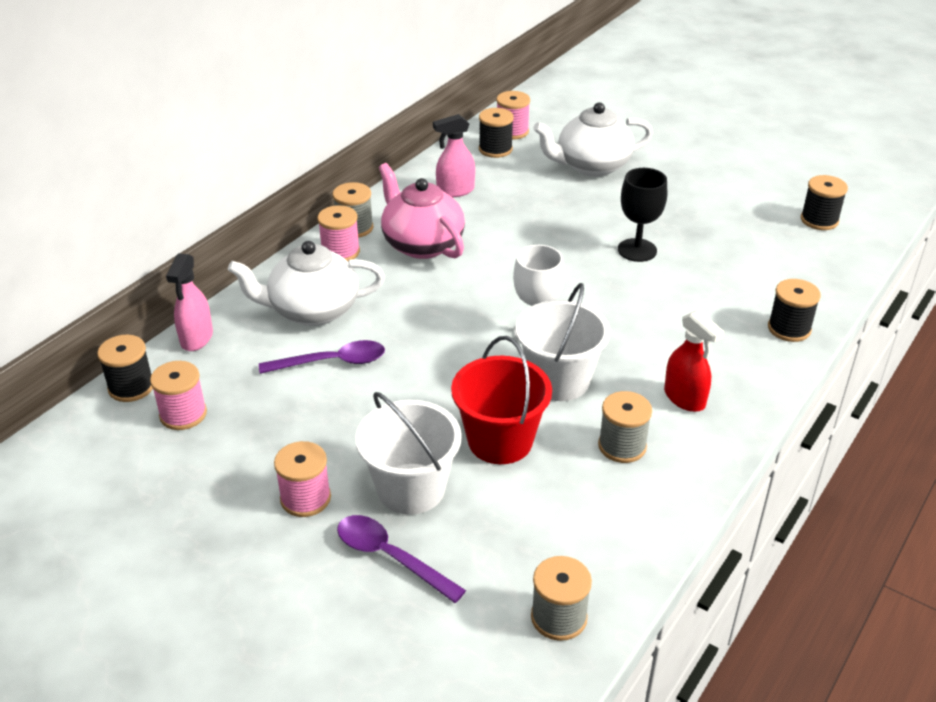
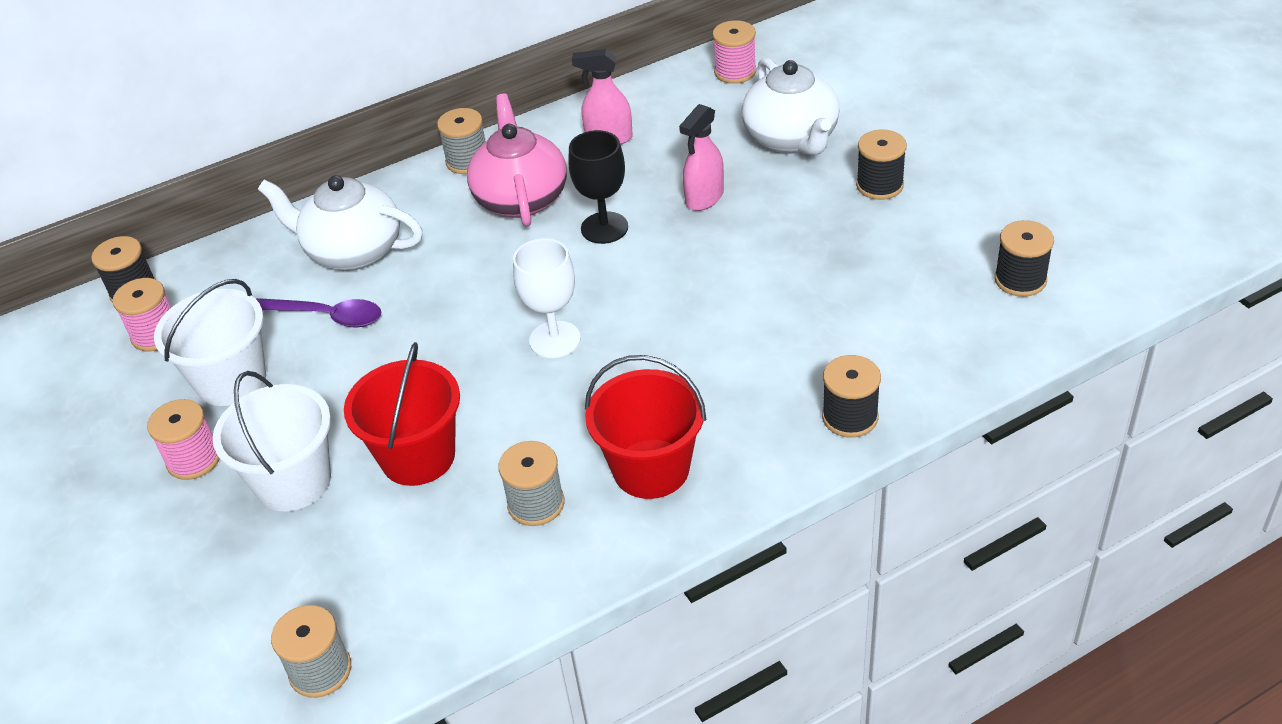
camera: 30 degrees right, 5 degrees up
(196, 338) = (226, 254): pink spray bottle -> pink spray bottle (704, 198)
(340, 252) = (431, 187): pink spool -> none
(390, 557) = (220, 548): purple spoon -> none
(495, 149) = (696, 92): black spool -> black spool (879, 185)
(559, 380) = (533, 405): white bucket -> white bucket (231, 380)
(591, 166) = (791, 139): white teapot -> white teapot turned 120 degrees counterclockwise
(637, 250) = (753, 265): black goblet -> black goblet (604, 228)
(684, 398) = (651, 469): red spray bottle -> red bucket

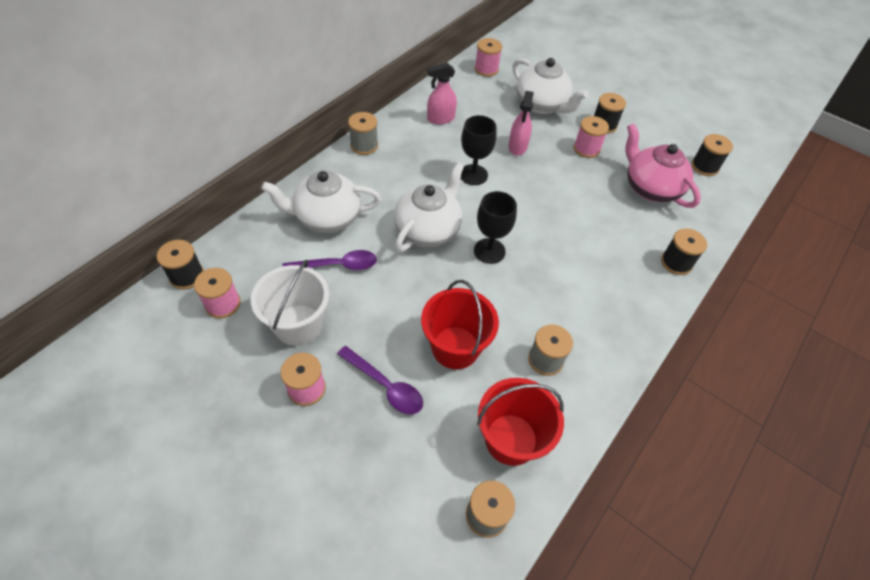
camera: 30 degrees left, 10 degrees up
(293, 482) = (385, 386): white bucket -> purple spoon
(484, 293) = (428, 229): none -> white teapot
(521, 198) = (412, 164): pink teapot -> pink teapot (650, 188)
(555, 340) = (489, 251): white goblet -> black goblet
(651, 469) = (595, 320): red bucket -> red bucket (511, 439)
(820, 218) = (586, 149): none -> pink spool

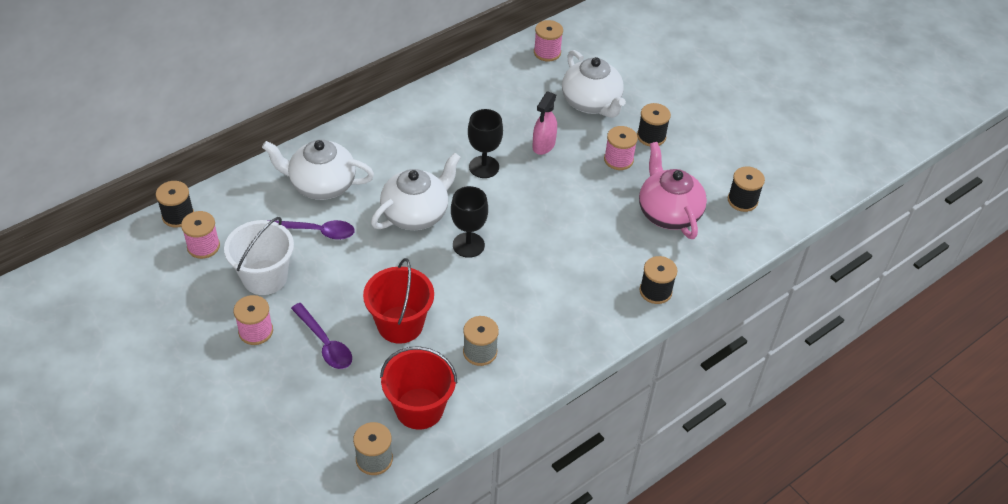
camera: 15 degrees right, 5 degrees down
(364, 145) = (382, 118): grey spool -> none
(440, 119) = (473, 101): pink spray bottle -> none

